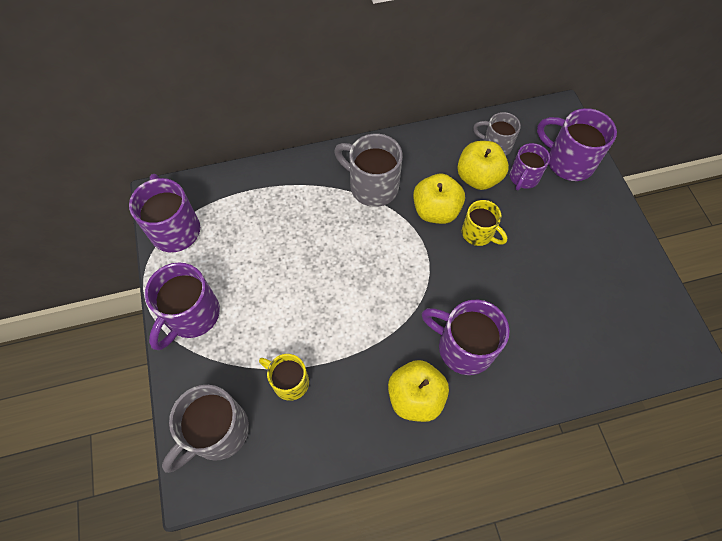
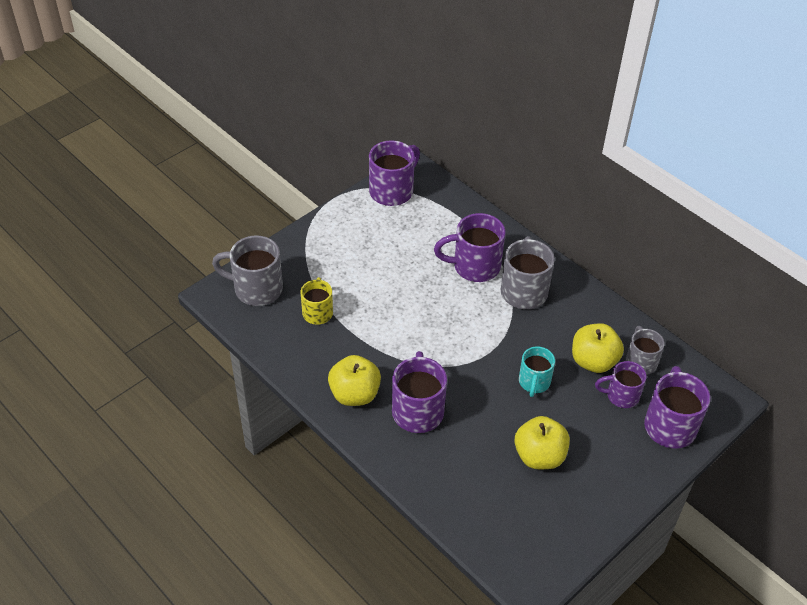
camera: 60 degrees right, 15 degrees down
(191, 315) = (331, 234): purple mug -> purple mug (474, 266)
(435, 211) = (533, 343): yellow apple -> yellow apple (539, 456)
(478, 233) = (534, 382): yellow mug -> turquoise mug

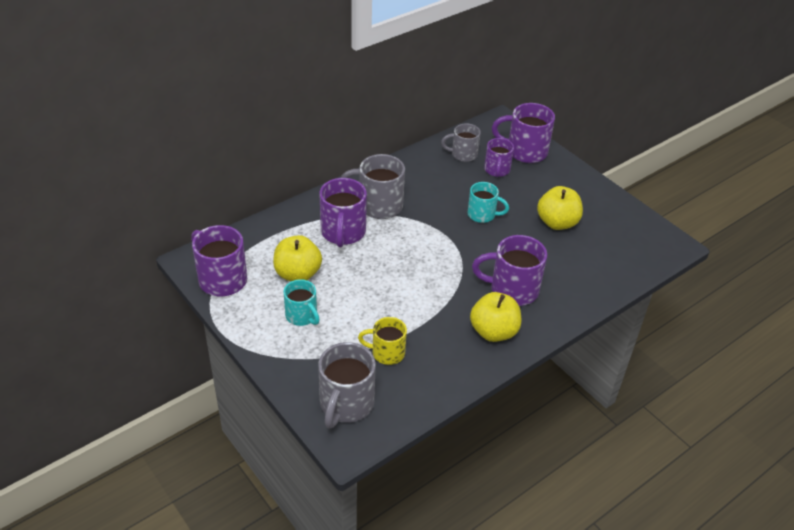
camera: 85 degrees left, 5 degrees down
(355, 249) = (302, 316): none -> turquoise mug
(593, 361) = (461, 179): yellow apple -> yellow apple (297, 274)

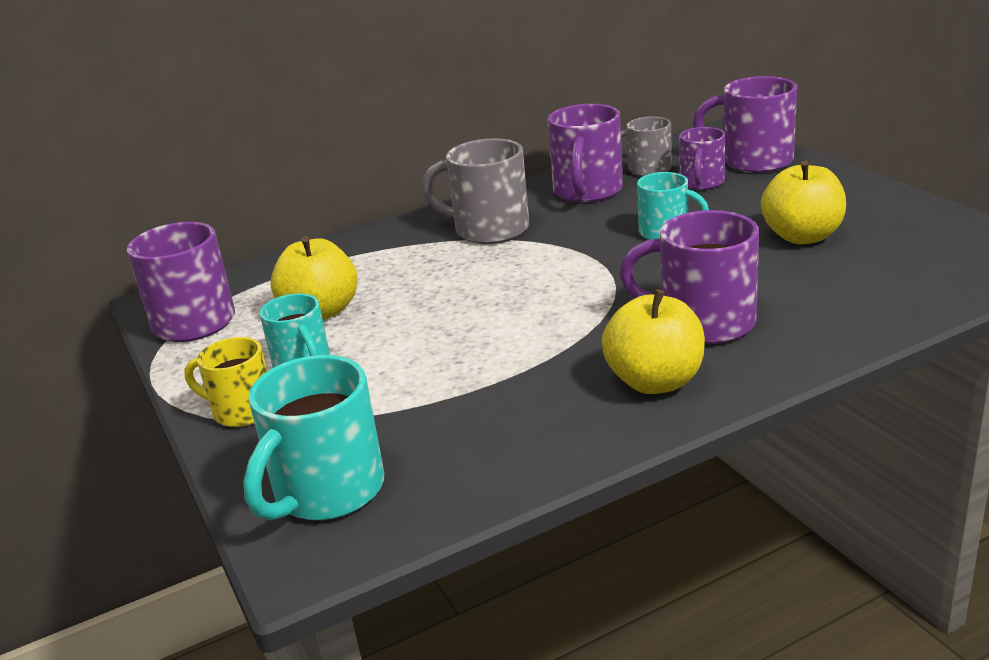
camera: 15 degrees right, 15 degrees down
(343, 233) = (418, 262): purple mug -> purple mug (587, 192)
(346, 404) = (327, 492): grey mug -> turquoise mug
(387, 353) = (436, 414): yellow mug -> yellow mug (241, 411)

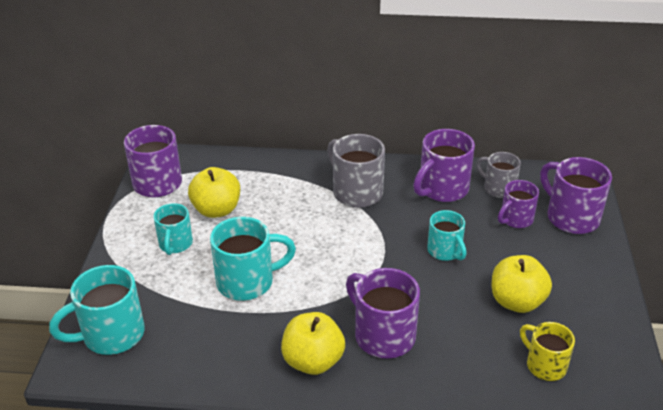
camera: 30 degrees right, 10 degrees up
(241, 411) = (124, 259): yellow mug -> yellow mug (545, 365)
(460, 354) = (247, 282): none -> turquoise mug

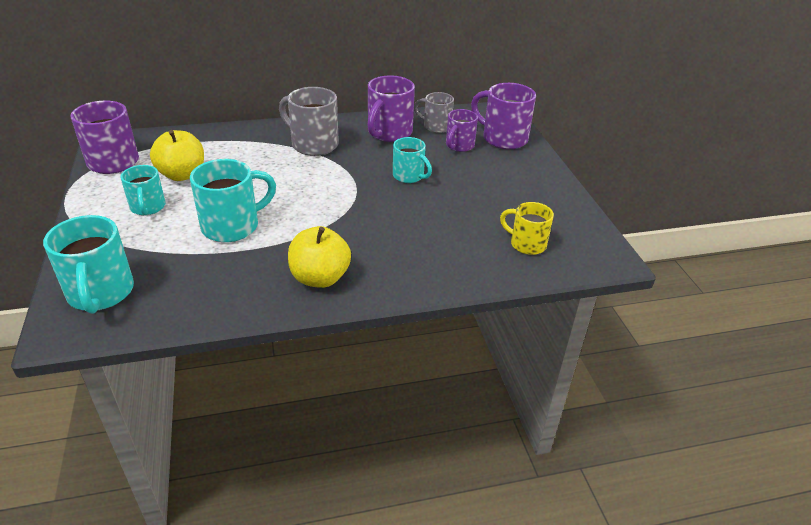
camera: 20 degrees left, 0 degrees up
(111, 335) = (100, 293): turquoise mug -> turquoise mug turned 60 degrees counterclockwise
(383, 335) = (378, 246): purple mug -> none
(517, 301) = (484, 203): yellow apple -> none

